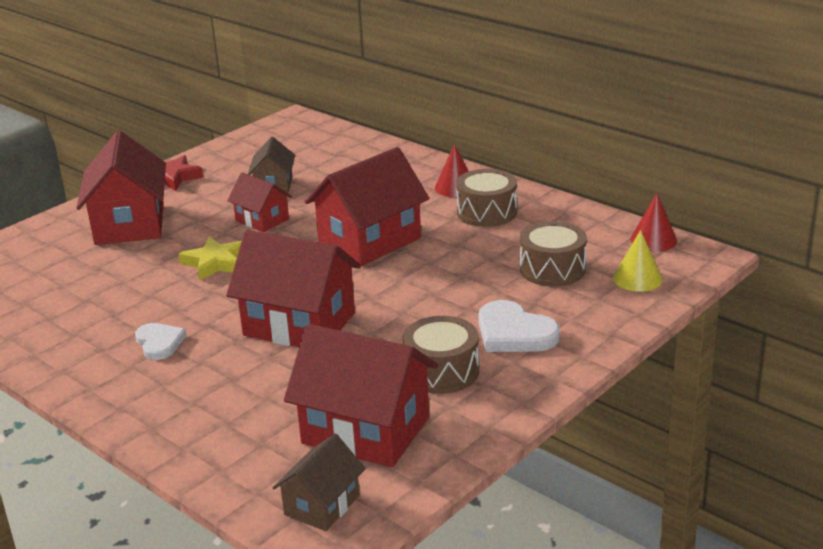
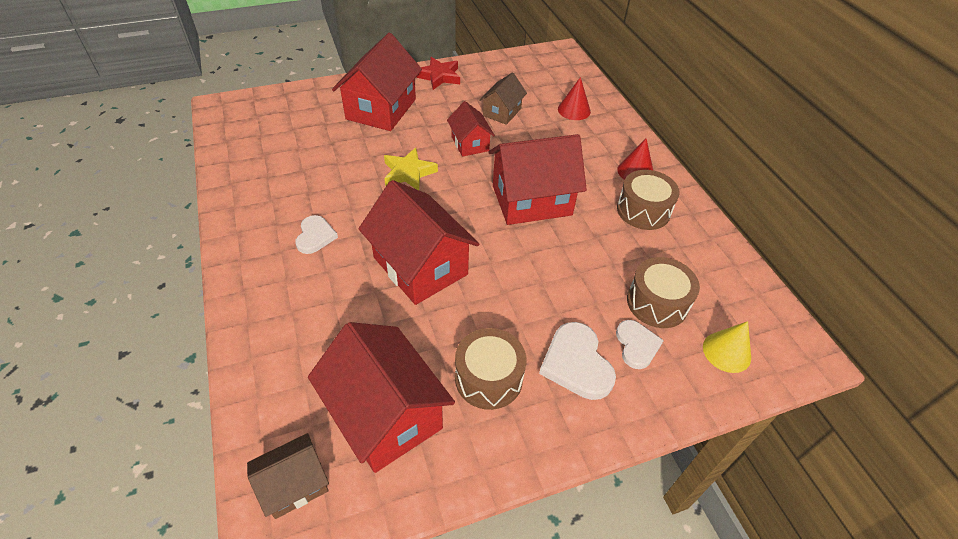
camera: 25 degrees right, 20 degrees up
(557, 302) = (636, 345): none -> white heart
(653, 240) = (771, 310): red cone -> red cone (574, 110)

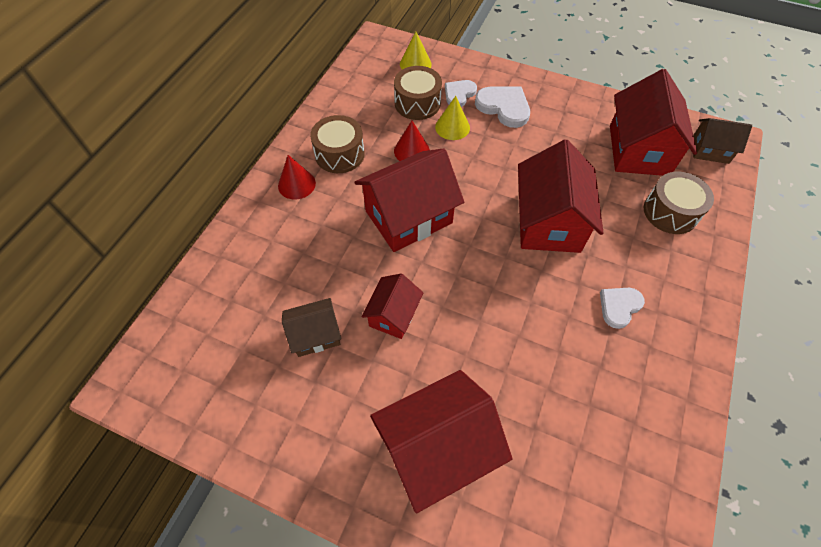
camera: 135 degrees left, 10 degrees up
(408, 173) = (485, 321): yellow star -> none
(439, 76) = (313, 460): red star -> none
(488, 378) = (562, 131): brown drum -> brown drum (670, 212)
(531, 200) = (408, 217): red house -> red house turned 60 degrees counterclockwise
(574, 110) = (246, 282): red cone -> red cone (411, 151)
(576, 363) = (504, 107): white heart -> white heart turned 75 degrees counterclockwise
(595, 300) = (452, 127): none -> yellow cone

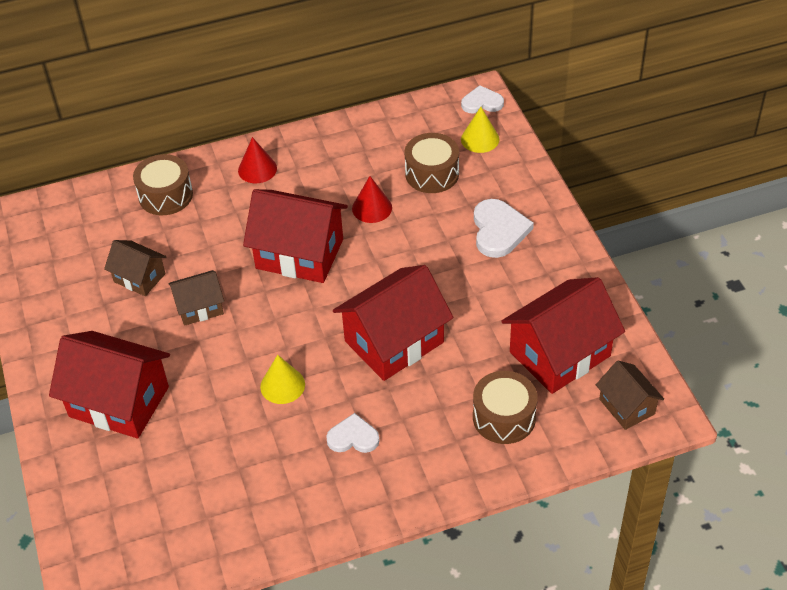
camera: 50 degrees right, 10 degrees down
(339, 154) = (316, 170): brown drum -> brown drum (165, 195)
(393, 315) = (199, 307): red house -> brown house
(452, 127) = (431, 214): yellow cone -> yellow cone (282, 385)
(459, 94) = (478, 191): white heart -> white heart (482, 102)

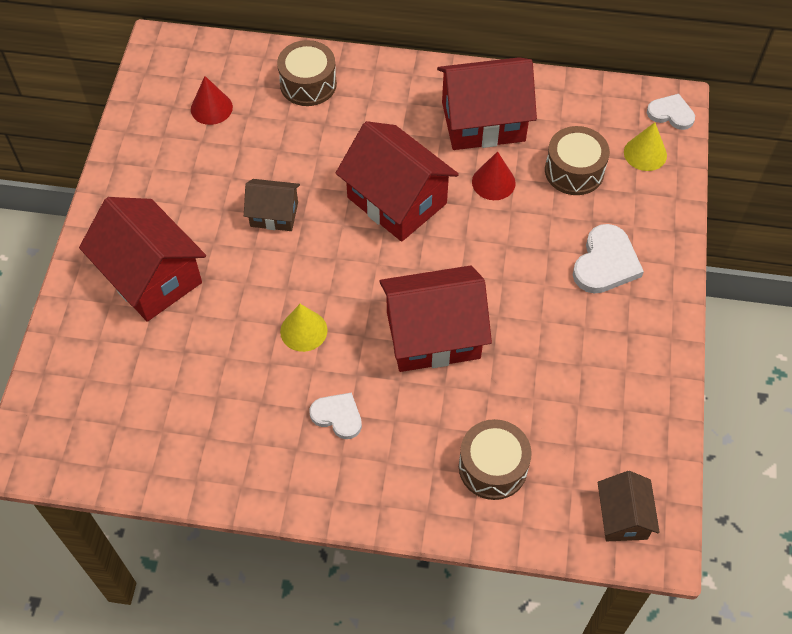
camera: 25 degrees right, 10 degrees up
(139, 278) = (238, 159): brown house -> none
(257, 169) = (407, 93): red cone -> red cone (211, 108)
(560, 354) = (588, 426): red house -> red house (483, 121)

